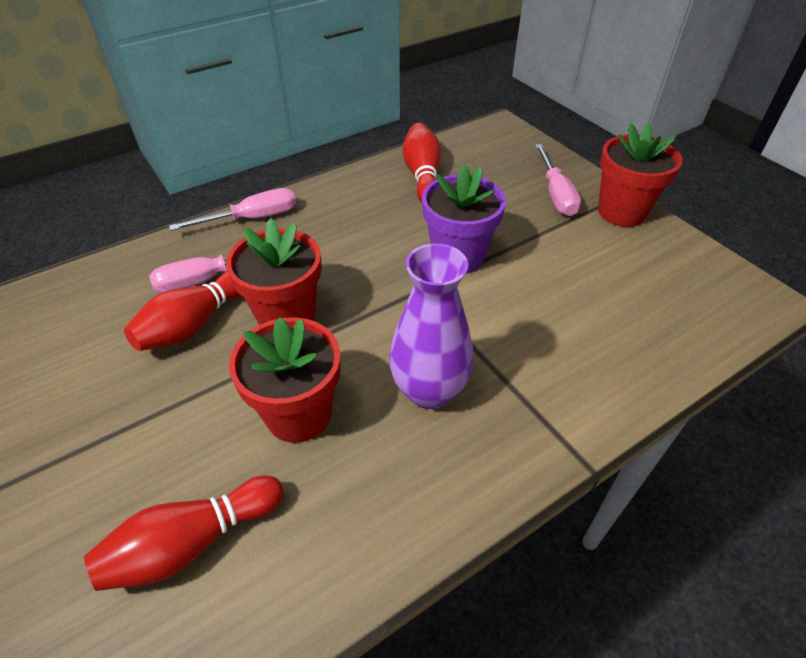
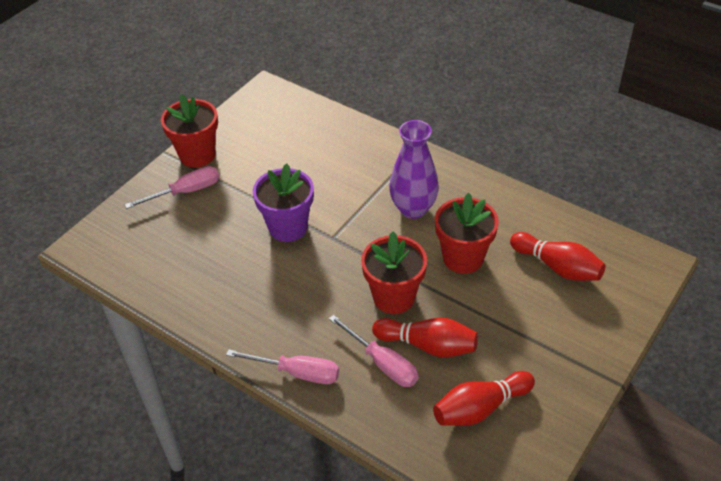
camera: 110 degrees left, 0 degrees up
(252, 218) = (297, 372): pink screwdriver -> pink screwdriver turned 150 degrees clockwise
(423, 176) = (187, 278): red bowling pin -> red bowling pin (480, 408)

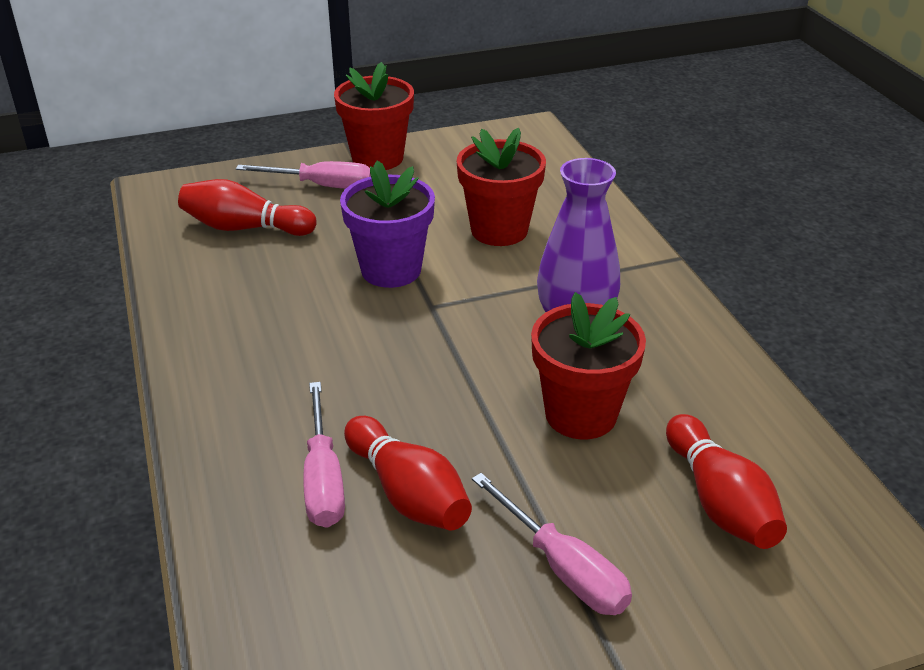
camera: 35 degrees right, 10 degrees down
(297, 372) = (210, 427): pink screwdriver -> pink screwdriver (563, 568)
(394, 297) = (430, 410): red flower pot -> red flower pot (499, 230)
(480, 408) = (387, 620): red bowling pin -> red bowling pin (245, 228)

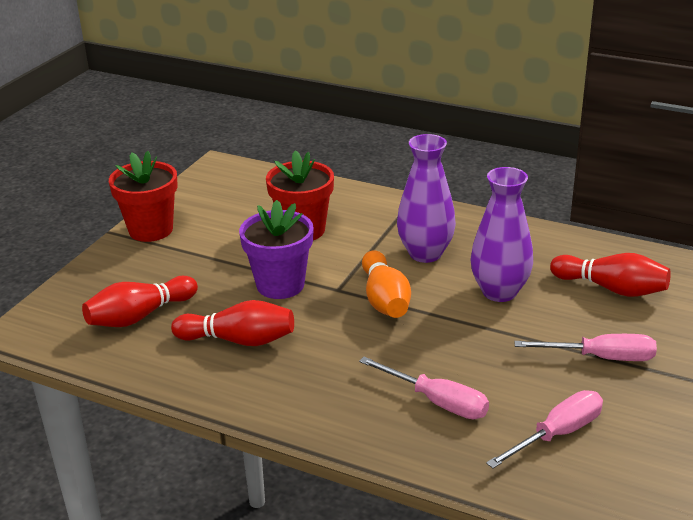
camera: 45 degrees left, 5 degrees down
(322, 186) = (144, 265): pink screwdriver -> pink screwdriver (557, 434)
(408, 493) = (487, 378): red bowling pin -> red bowling pin (238, 340)
(455, 344) = (384, 299): none -> orange bowling pin
(580, 414) = (499, 292): red flower pot -> purple vase

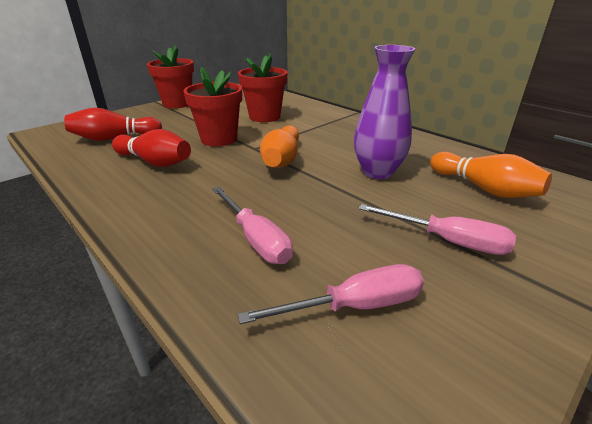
camera: 20 degrees right, 0 degrees up
(280, 285) = (219, 139): purple flower pot -> red flower pot
(425, 253) = (336, 140): purple vase -> none
(611, 288) = (484, 188): red bowling pin -> orange bowling pin

